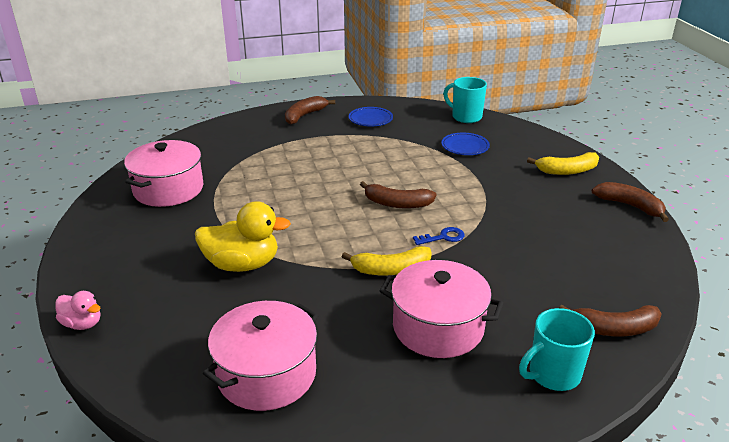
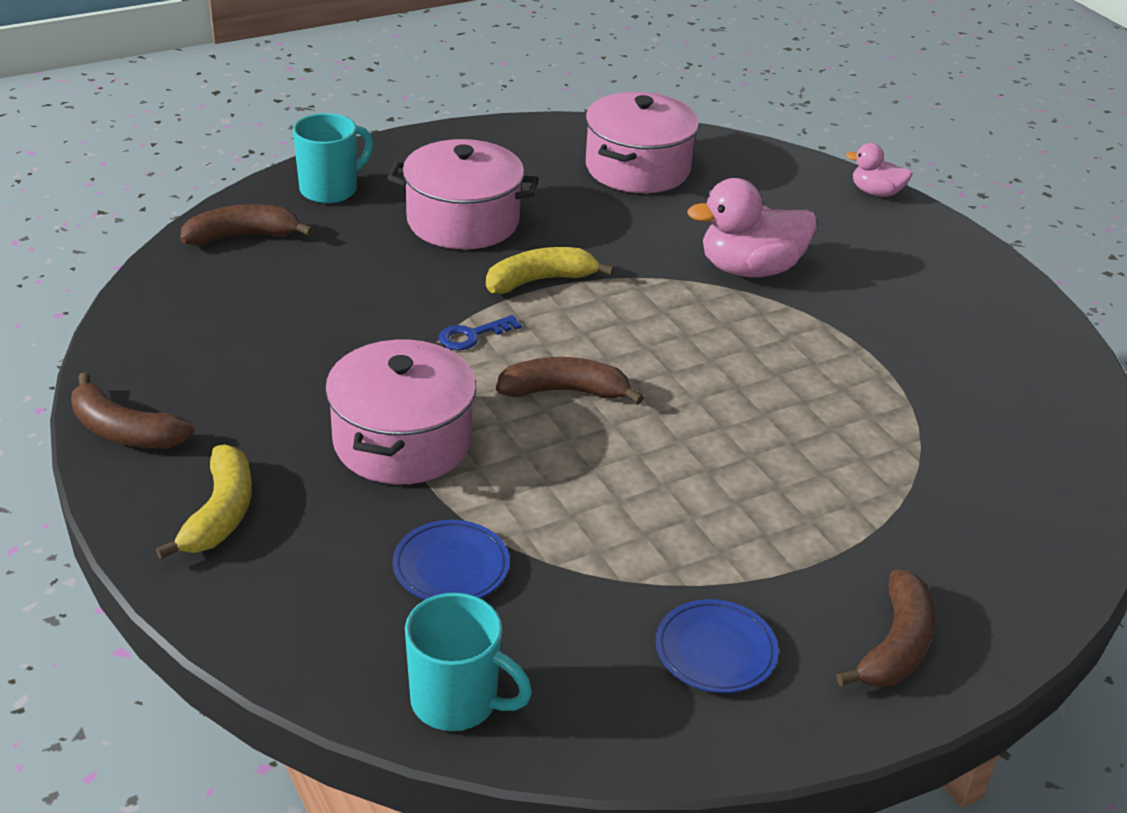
camera: 165 degrees right, 5 degrees up
(168, 189) = (982, 380): pink pot -> pink pot (402, 441)
(242, 264) = (750, 269): yellow duck -> pink duck
(567, 171) = (220, 513): yellow banana -> yellow banana turned 120 degrees clockwise

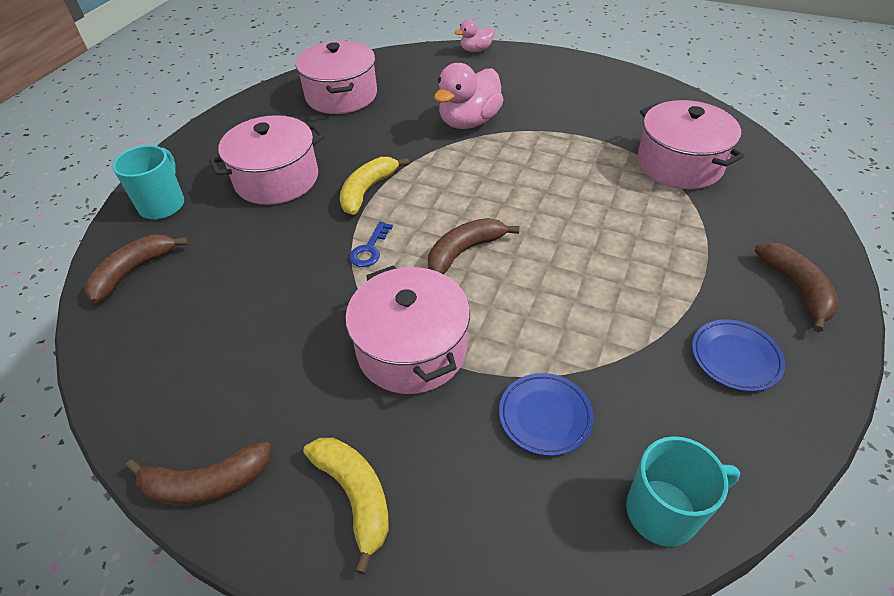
camera: 35 degrees left, 10 degrees up
(954, 451) = (679, 164): none -> pink pot

